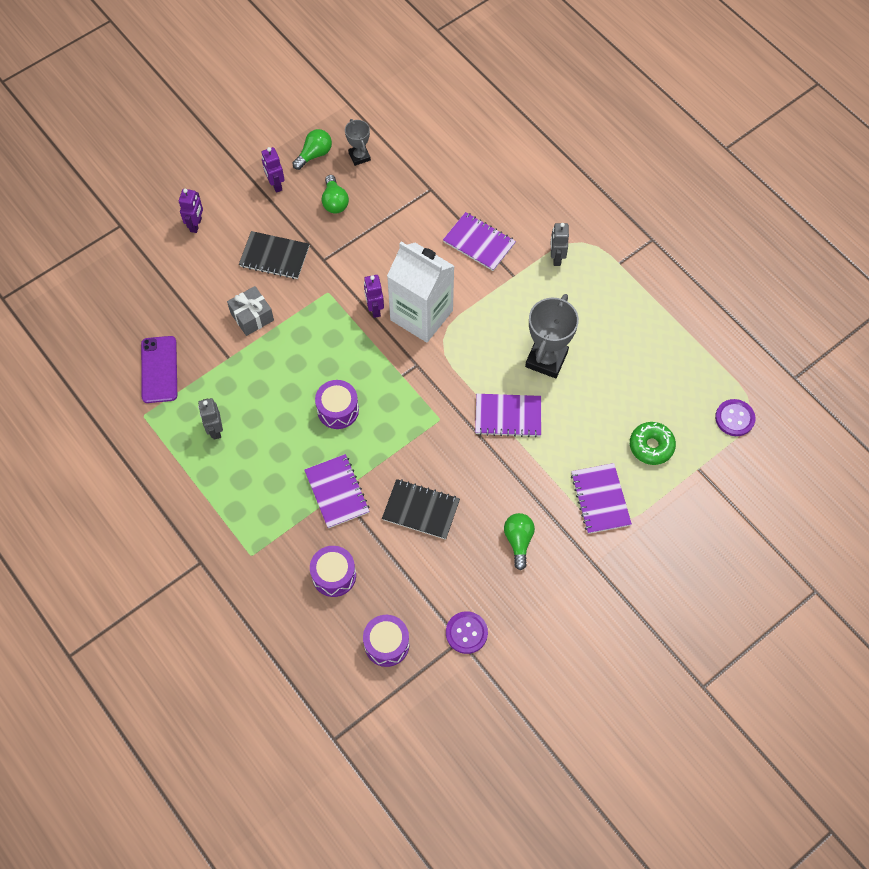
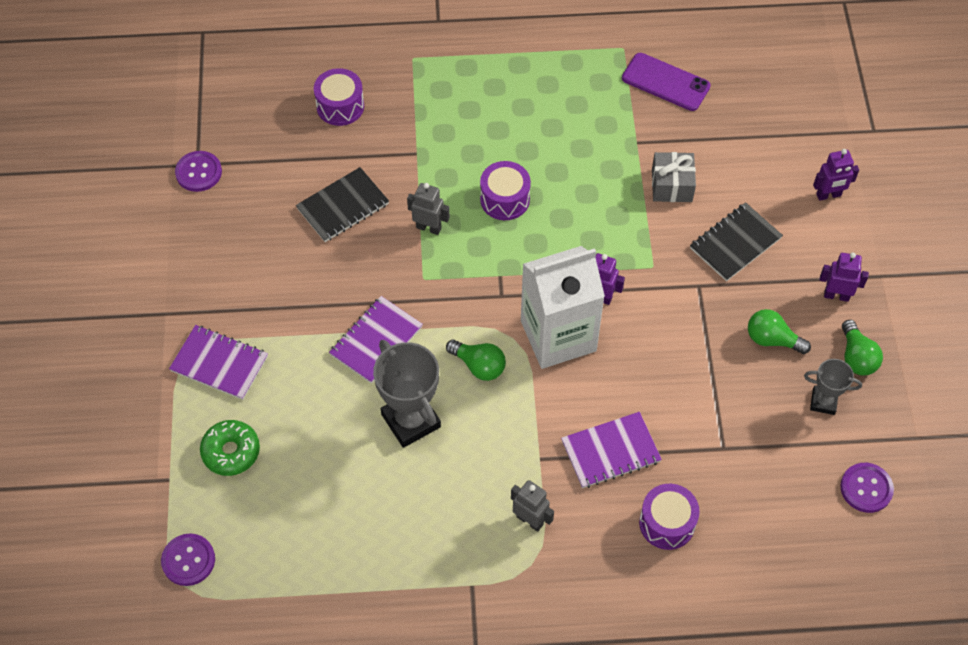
camera: 125 degrees right, 5 degrees down
(196, 225) = (828, 195): purple robot -> purple robot turned 60 degrees counterclockwise
(215, 430) = (563, 93): grey robot -> grey robot (429, 228)
(337, 492) = (418, 151): purple notebook -> none
(386, 644) = (244, 109): purple drum -> purple drum (667, 523)
(401, 112) = (866, 488): none -> purple button
(518, 541) = (243, 266): green light bulb -> green light bulb (479, 366)

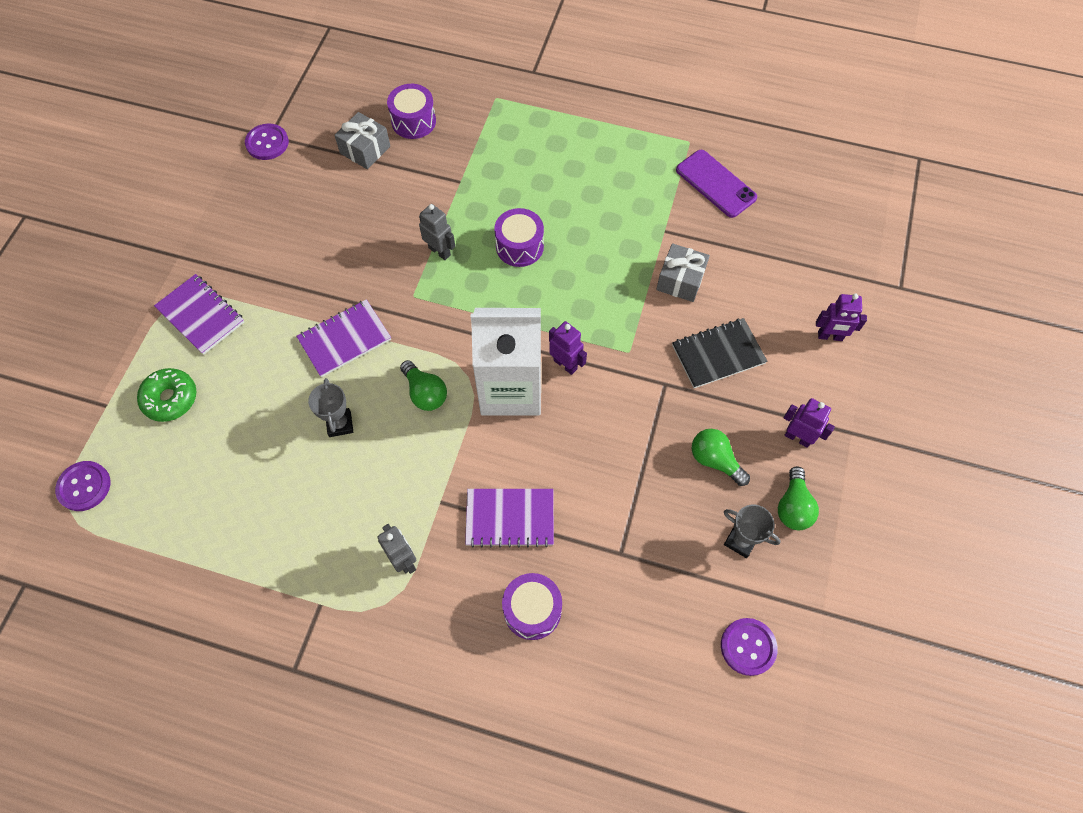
camera: 20 degrees right, 5 degrees up
(304, 149) = (365, 149): none -> grey gift
(343, 206) = (374, 209): black notebook -> none
(411, 421) = (340, 424): grey trophy -> grey trophy, size x0.56

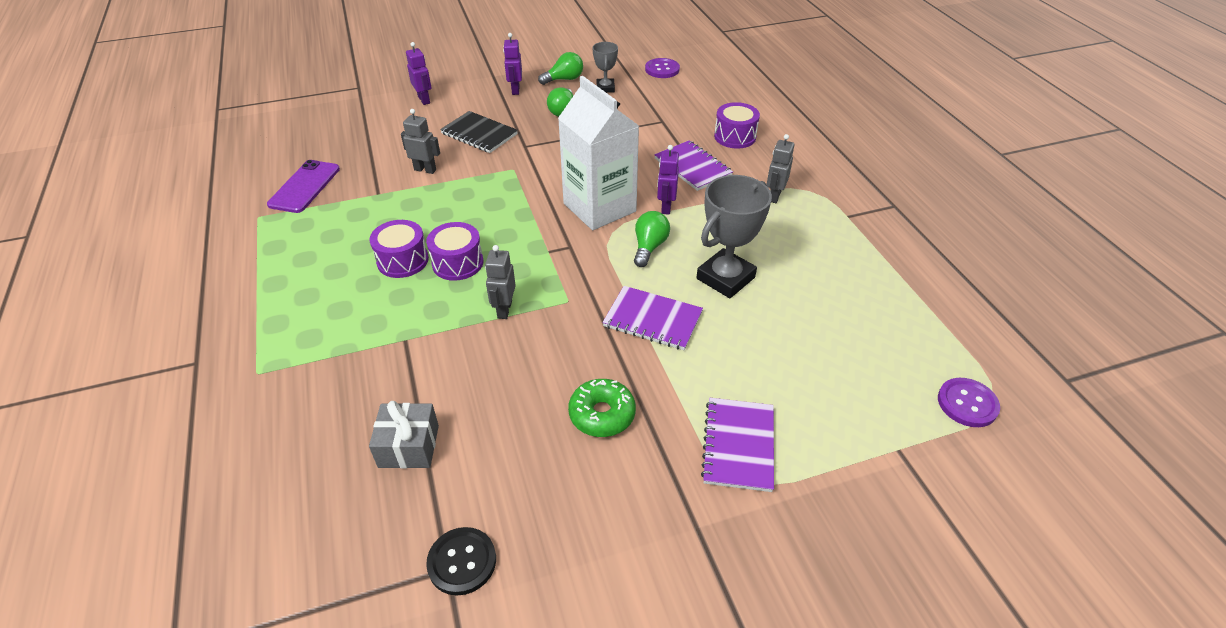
camera: 125 degrees left, 20 degrees down
(170, 398) = (834, 403): green donut -> green donut (602, 414)
(267, 143) = (462, 562): purple button -> black button
(340, 424) = (725, 278): grey trophy -> grey trophy, size x1.78
(413, 121) = (335, 426): purple drum -> purple drum (403, 260)
(565, 364) = (552, 192): purple robot -> purple robot (666, 207)
(680, 280) = (425, 170): grey gift -> grey robot

